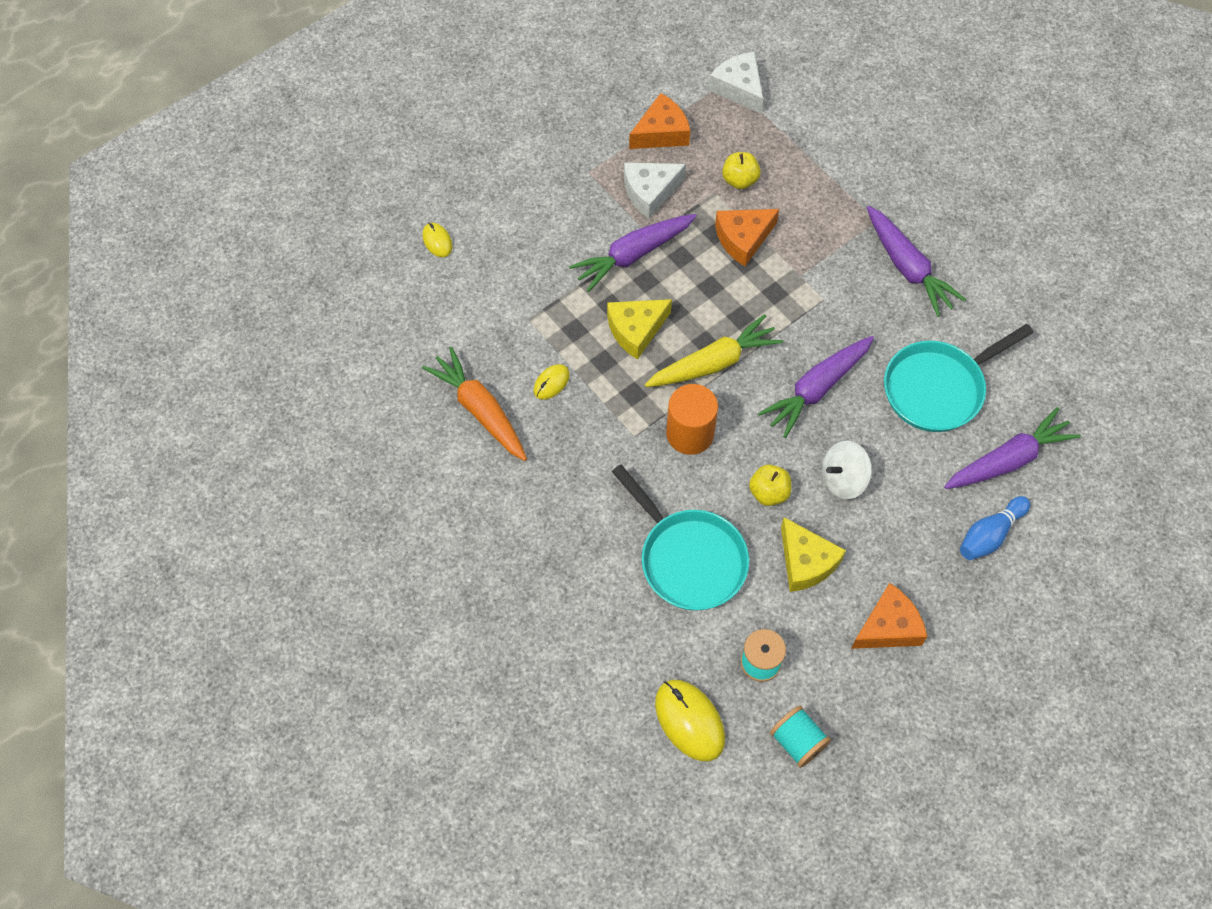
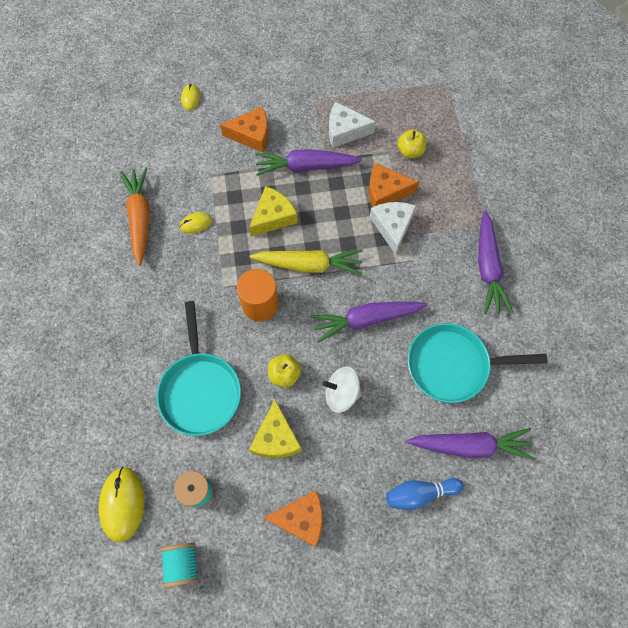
camera: 30 degrees right, 5 degrees up
(636, 330) = (273, 217): yellow cheese -> yellow cheese turned 135 degrees clockwise
(661, 132) = (379, 96): orange cheese -> orange cheese (252, 135)
(739, 88) = (451, 90): white cheese -> white cheese (392, 227)

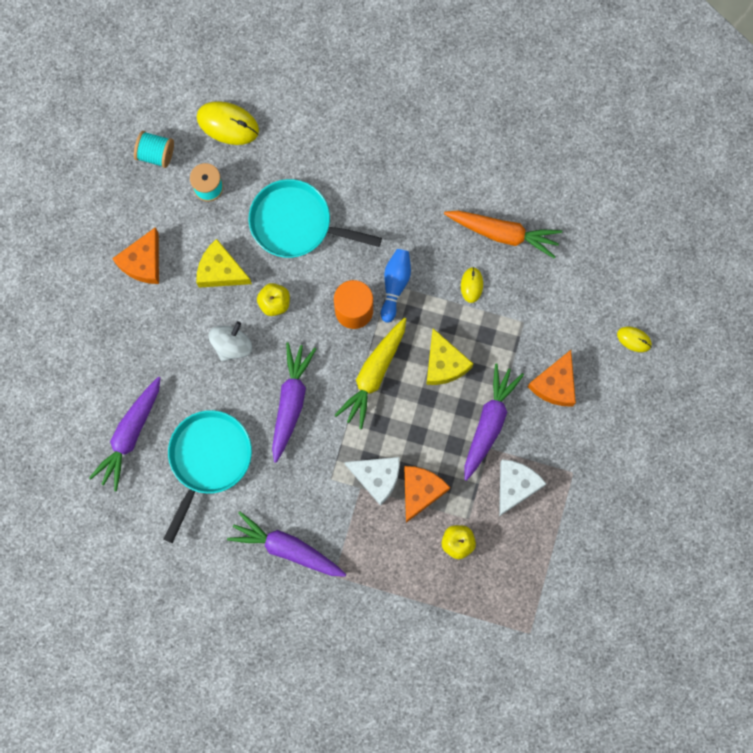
camera: 115 degrees right, 10 degrees up
(420, 494) = (113, 369): blue bowling pin -> blue bowling pin (395, 285)

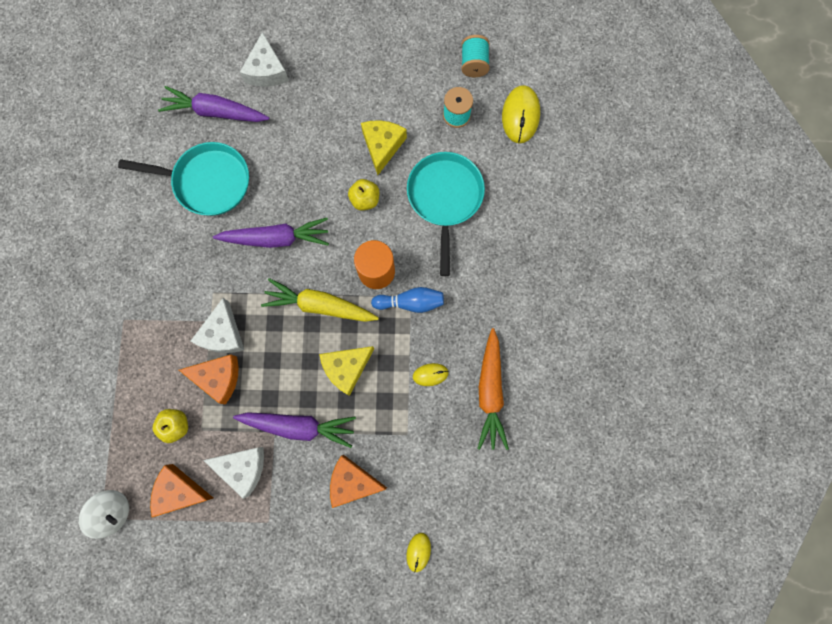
camera: 75 degrees right, 0 degrees up
(97, 370) = (266, 70): none -> white cheese
(143, 262) = (372, 80): orange cheese -> orange cheese (180, 491)
(232, 345) = (316, 174): white spinning top -> white spinning top (113, 511)
(286, 548) = (140, 270): purple carrot -> none

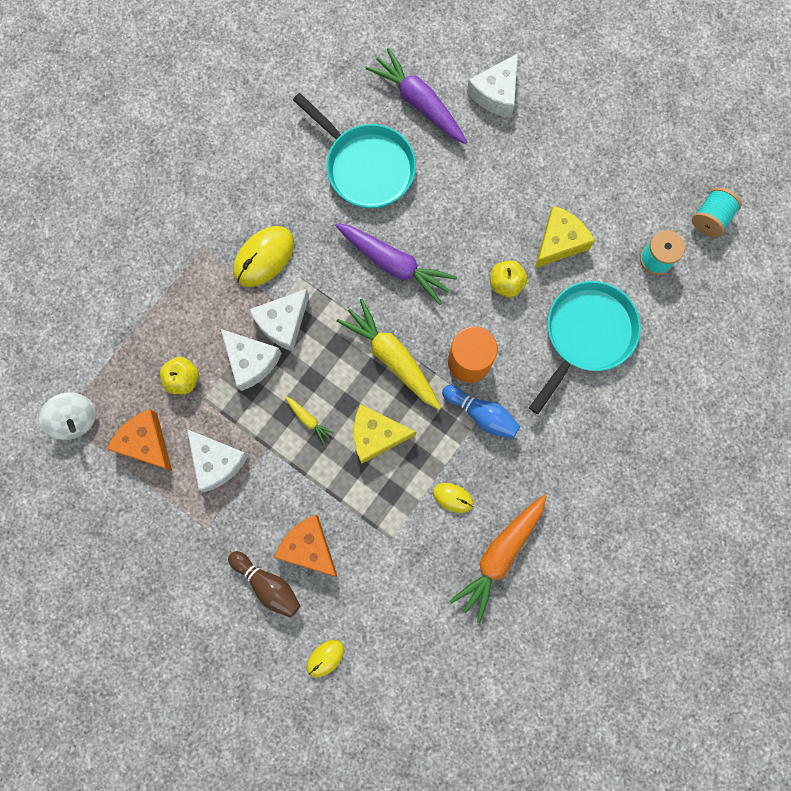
camera: 35 degrees right, 0 degrees up
(218, 378) = (251, 361): orange cheese -> white cheese
(290, 391) = (308, 420): none -> yellow carrot
(299, 426) = (294, 459): purple carrot -> none
(341, 529) = (268, 584): none -> brown bowling pin
(520, 115) = (722, 302): yellow mouse -> yellow mouse (264, 257)

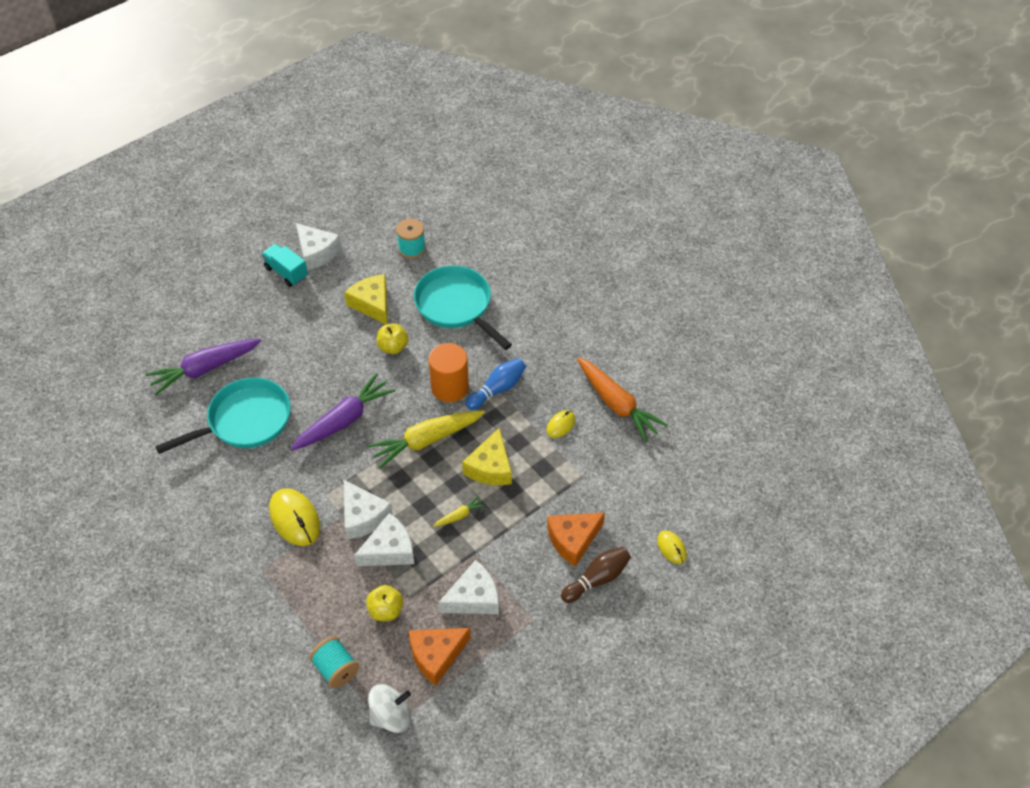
camera: 75 degrees left, 25 degrees down
(496, 93) = (223, 314): white cheese -> white cheese (316, 252)
(574, 135) = (286, 272): none -> turquoise truck
(710, 219) = (393, 209): turquoise spool -> turquoise spool (336, 669)

